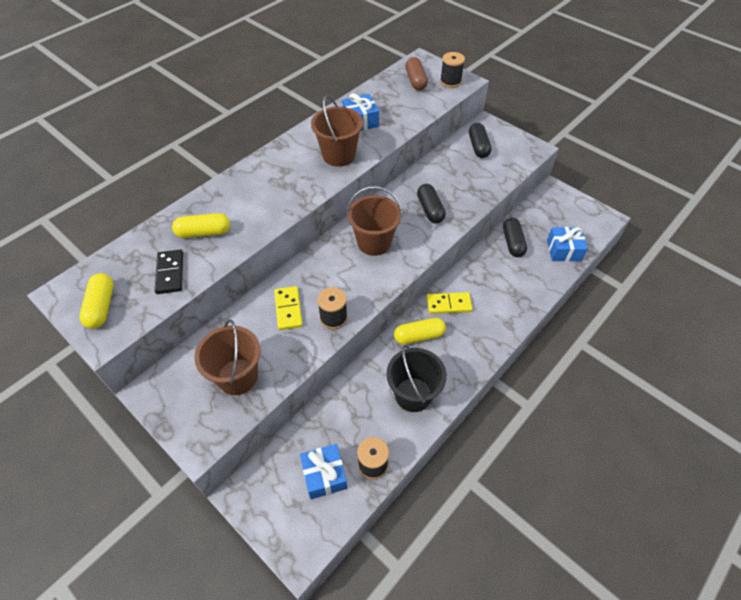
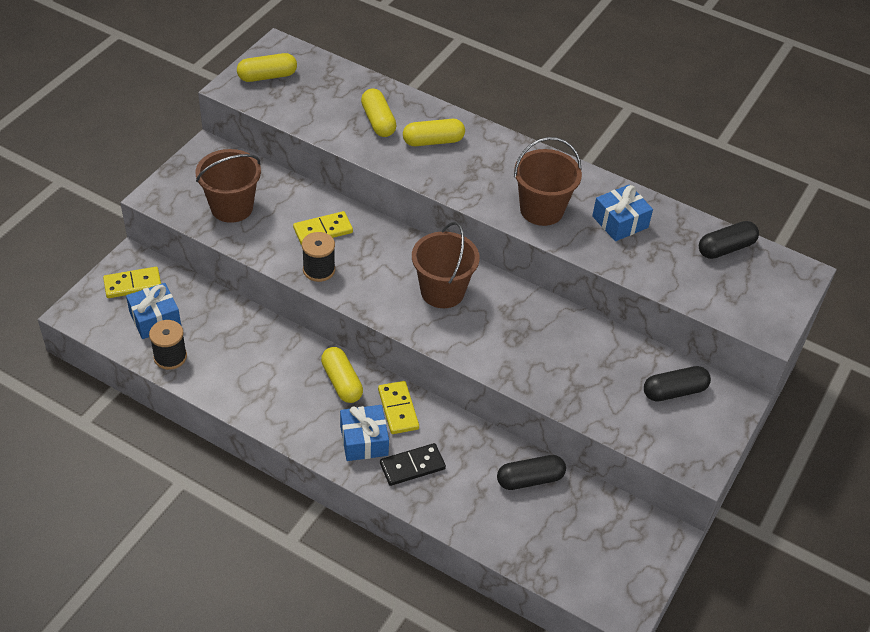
camera: 75 degrees right, 5 degrees down
(170, 273) = (317, 110): black domino -> black domino (412, 466)
(243, 202) = (433, 141): none -> yellow capsule
(275, 494) = (133, 284): none -> yellow domino
(413, 394) = (259, 384): black bucket -> none
(415, 81) = (741, 271): brown capsule -> none
(430, 210) = (518, 343): black capsule -> black capsule (726, 248)
(450, 82) = (759, 312): black spool -> none
(563, 250) = (534, 546): blue gift -> blue gift (364, 440)

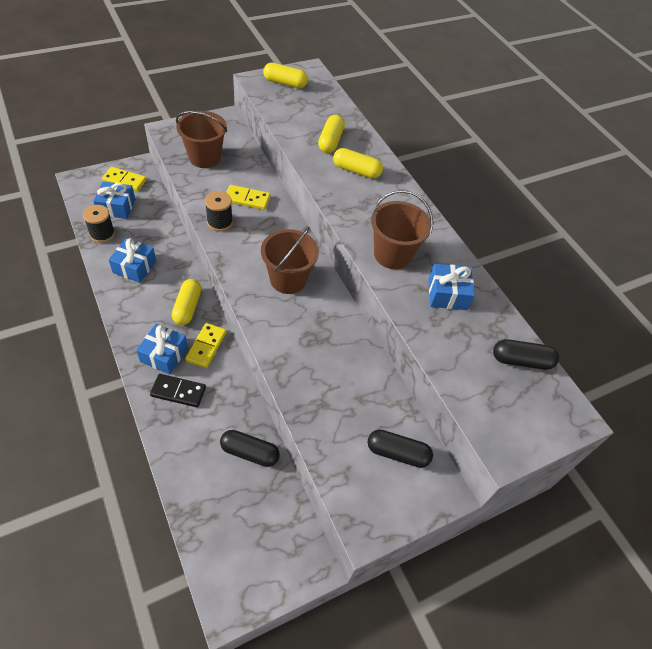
camera: 30 degrees right, 5 degrees up
(243, 372) = (134, 267): none -> blue gift

